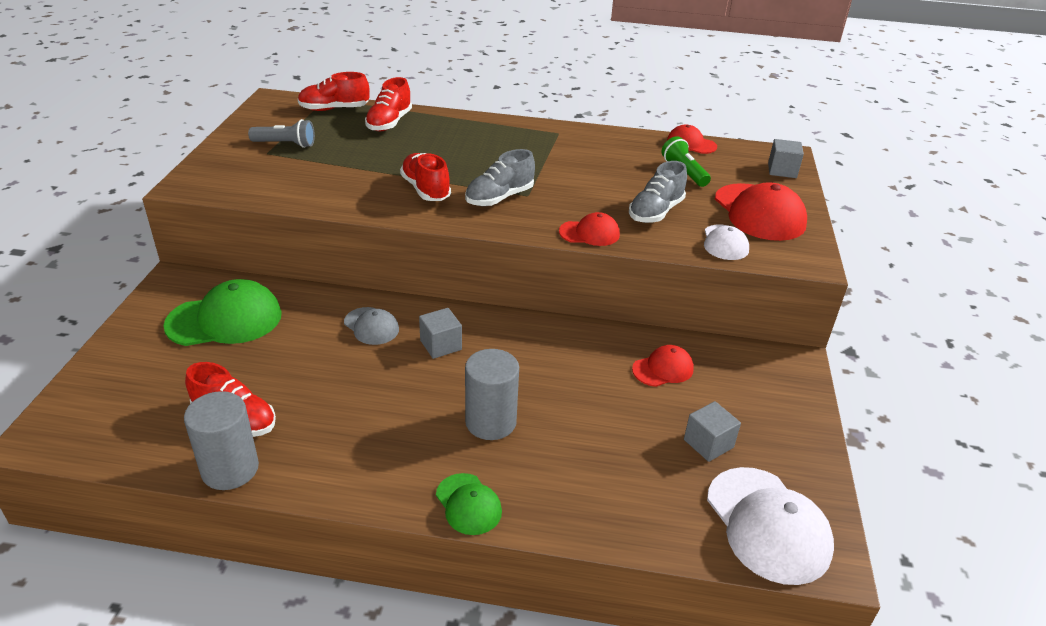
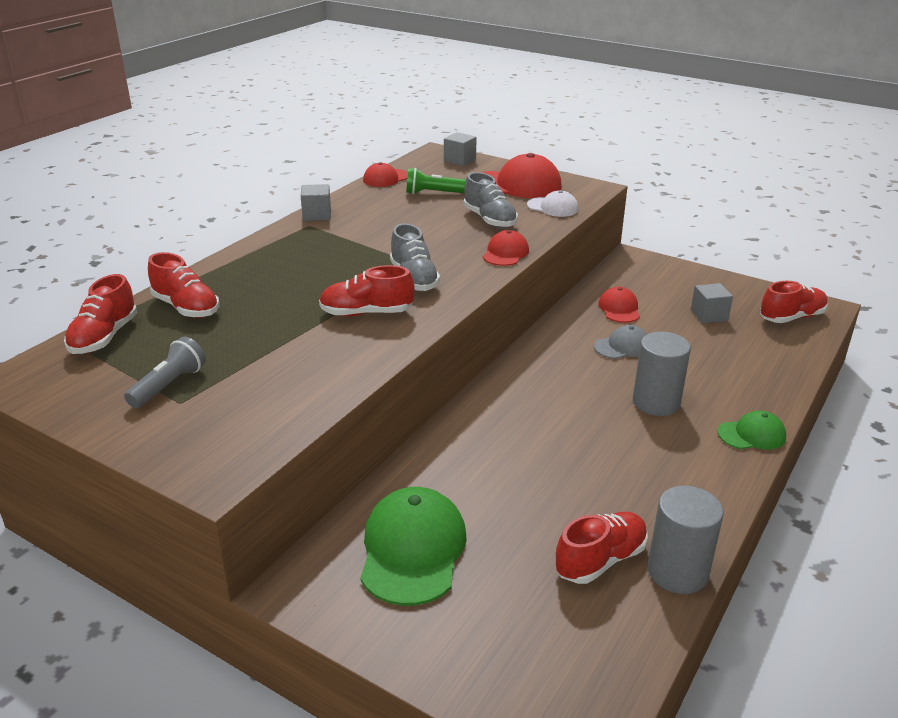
camera: 65 degrees left, 5 degrees down
(371, 326) = (485, 442): grey cap -> grey cap (622, 346)
(441, 345) = (537, 406): grey cube -> grey cube (317, 215)
(767, 525) = (791, 317): white cap -> red shoe

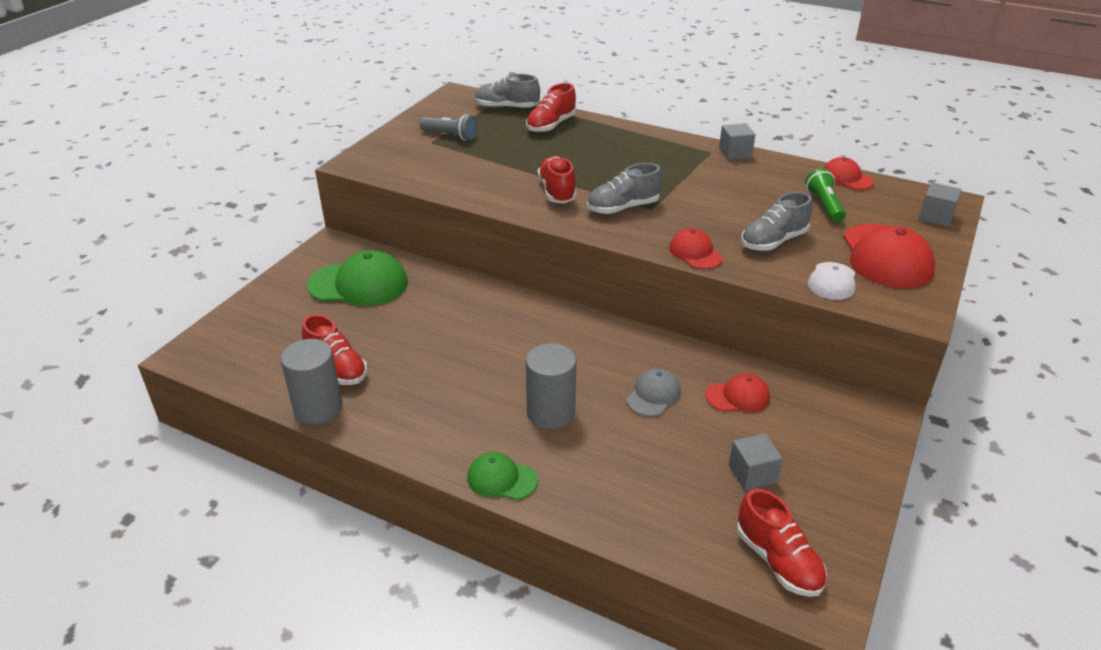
camera: 85 degrees right, 5 degrees up
(104, 337) = (506, 107): red shoe -> grey shoe
(505, 253) = (695, 253): red cap -> red cap turned 135 degrees counterclockwise
(622, 346) = (653, 395): grey cap -> grey cap turned 120 degrees counterclockwise
(752, 435) = (501, 479): green cap -> green cap turned 120 degrees clockwise

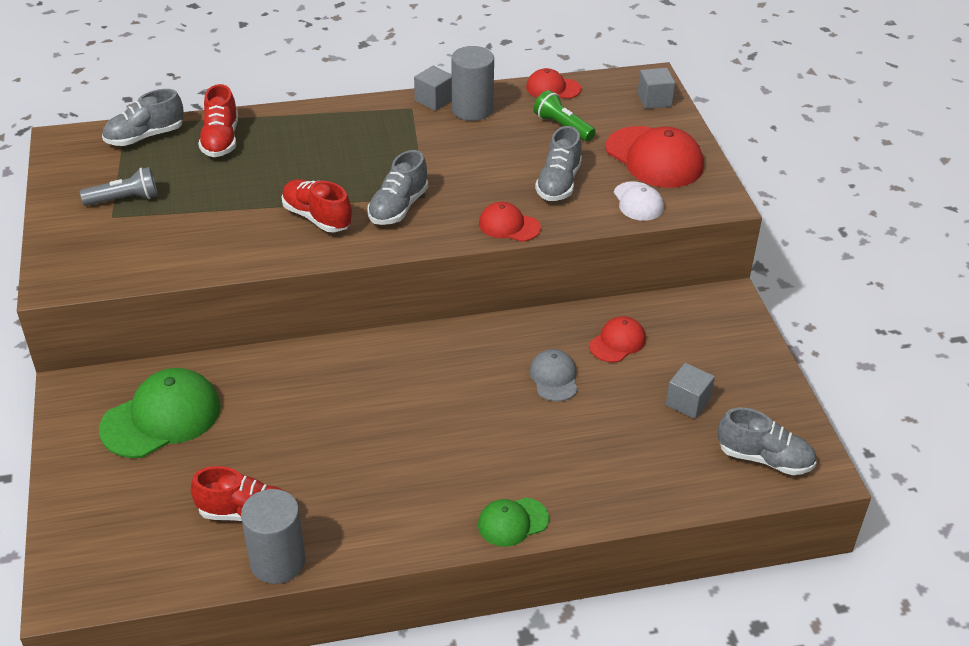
camera: 40 degrees left, 5 degrees up
(551, 413) = (490, 441): grey cylinder -> grey cylinder (472, 109)
(778, 561) = (764, 458): red shoe -> grey shoe

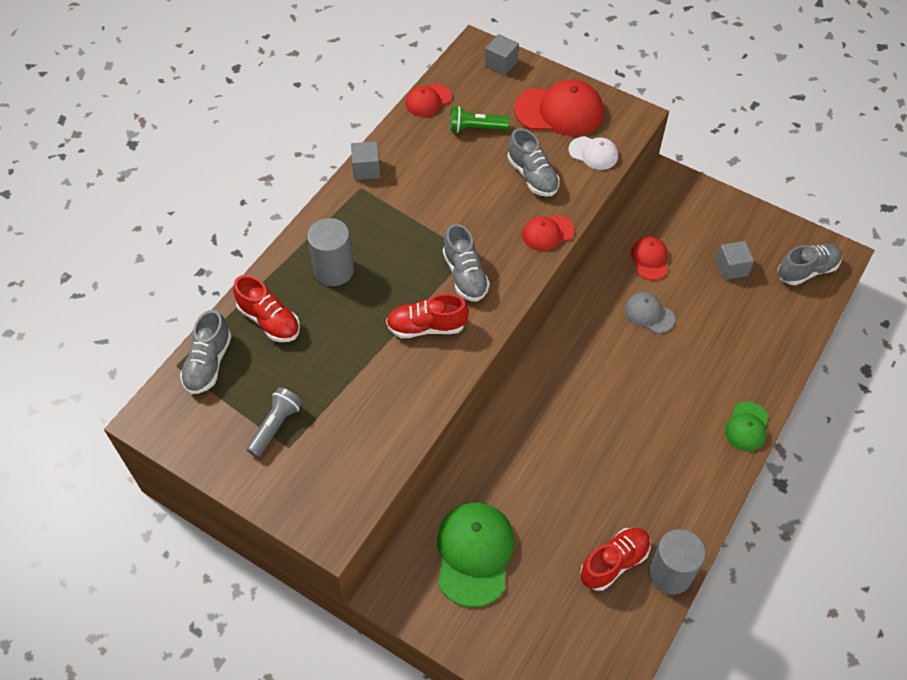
camera: 45 degrees left, 15 degrees up
(472, 109) = (402, 158): grey cylinder -> grey cylinder (334, 270)

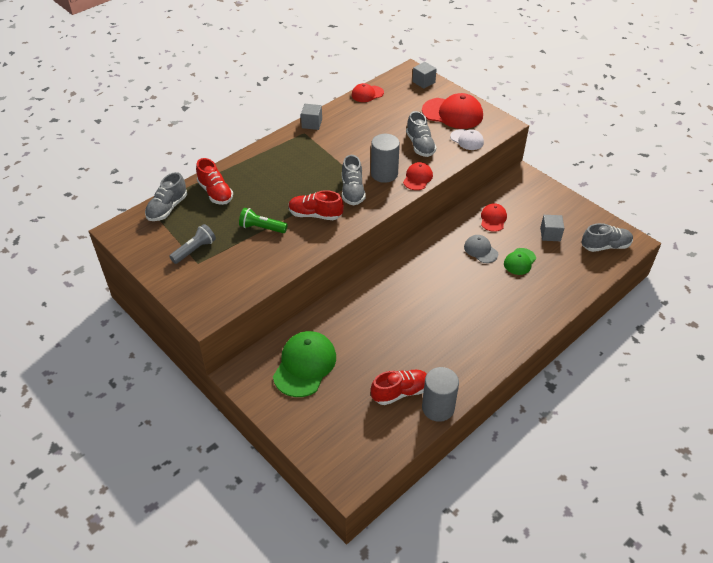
camera: 15 degrees right, 10 degrees down
(334, 270) = (268, 173): grey cylinder -> grey cylinder (384, 174)
(476, 128) = (392, 114): green flashlight -> green flashlight (262, 228)
(547, 233) = (417, 178): red cap -> red cap turned 120 degrees clockwise
(747, 426) = (527, 331): green cap -> green cap (519, 261)

